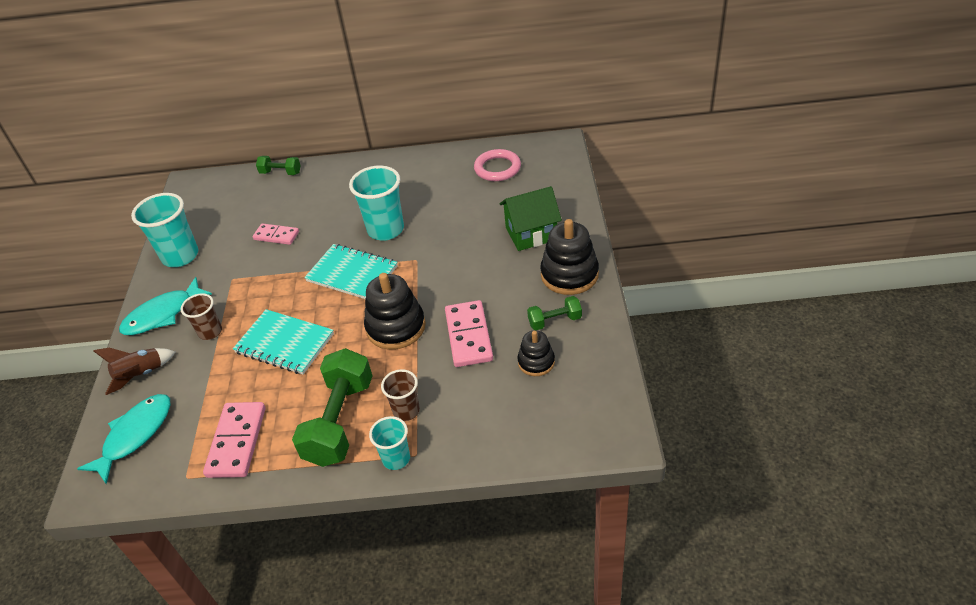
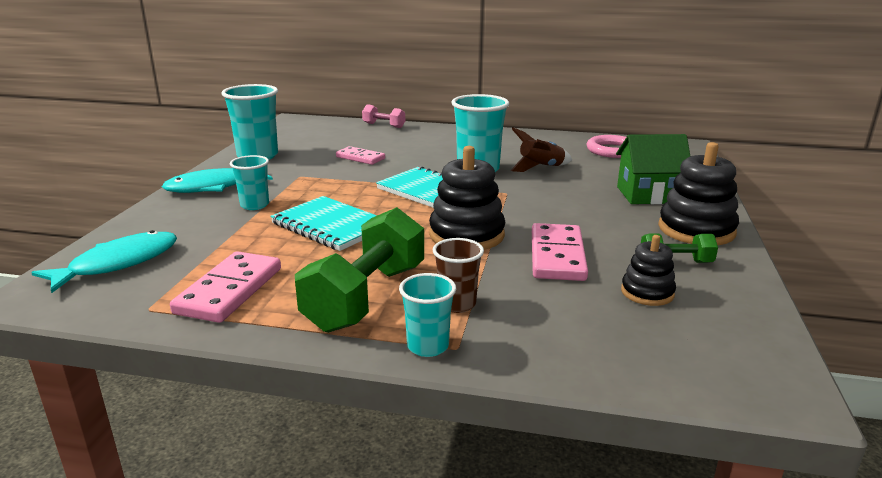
camera: 10 degrees right, 20 degrees down
(141, 375) = (160, 222): brown rocket -> brown rocket (540, 168)
(210, 332) = (254, 205): brown cup -> turquoise cup
(280, 173) = (384, 125): green dumbbell -> pink dumbbell

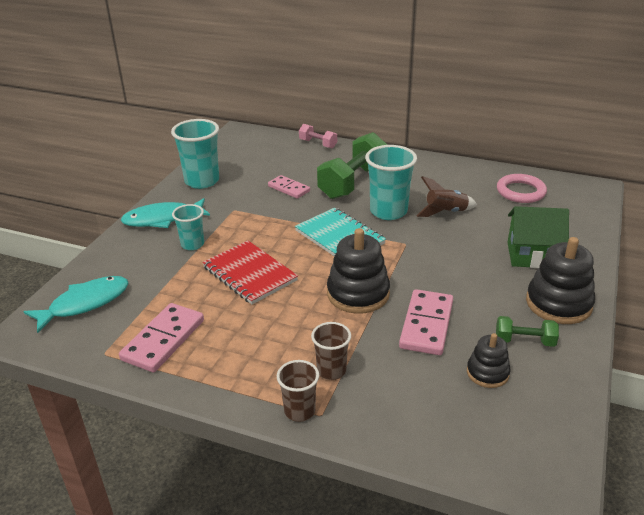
camera: 10 degrees right, 10 degrees up
(330, 226) = (249, 274): turquoise notebook -> red notebook
(366, 297) = (263, 356): green dumbbell -> green dumbbell (353, 182)
(427, 346) = (299, 411): turquoise cup -> brown cup

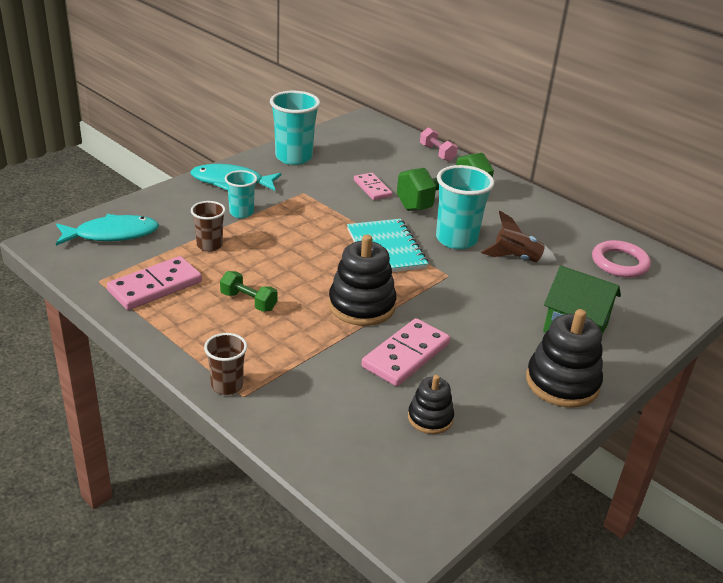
camera: 20 degrees right, 0 degrees up
(249, 274) = (273, 255): red notebook -> none
(331, 370) = (282, 363): brown cup -> brown cup (209, 245)
(524, 341) = (493, 404): green dumbbell -> green dumbbell (248, 301)

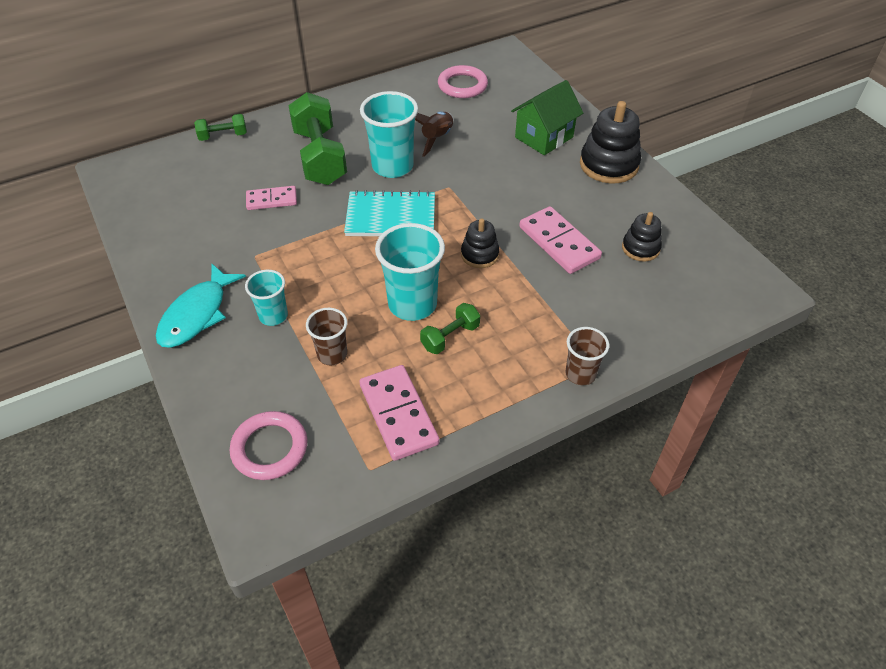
camera: 70 degrees left, 15 degrees up
(112, 234) = (270, 448): turquoise fish -> pink ring
(293, 157) = (168, 248): turquoise cup -> turquoise cup (412, 304)
(361, 305) = (479, 254): black stacking toy -> black stacking toy, size x0.58
(437, 153) = (223, 136): pink dumbbell -> green dumbbell

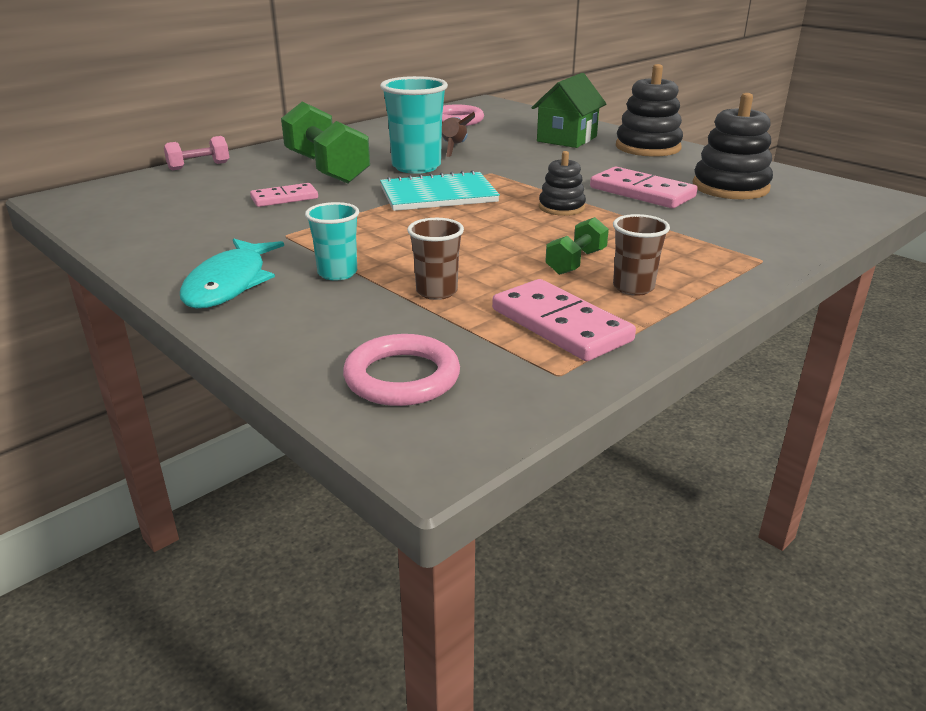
camera: 15 degrees left, 20 degrees down
(223, 136) = (199, 166): green dumbbell -> pink dumbbell
(412, 304) = (511, 246): turquoise cup -> none
(580, 374) = (752, 268): brown cup -> brown cup (633, 287)
(640, 248) = (730, 187): black stacking toy -> black stacking toy, size x1.72

